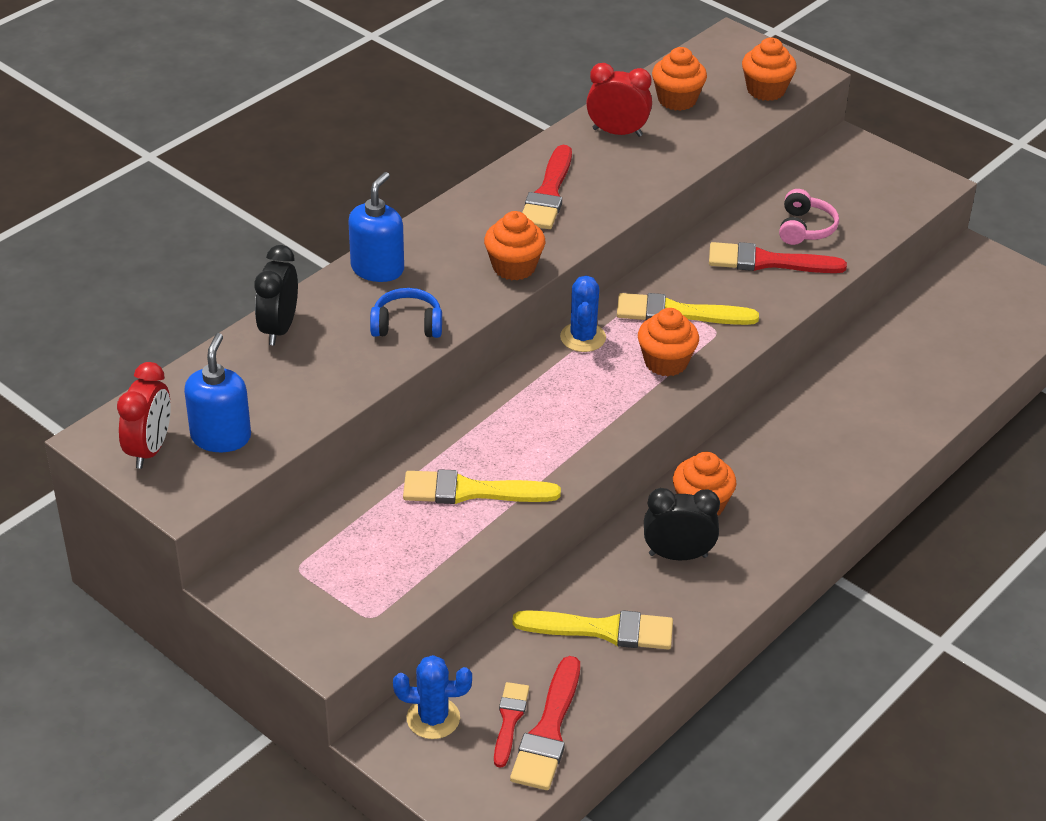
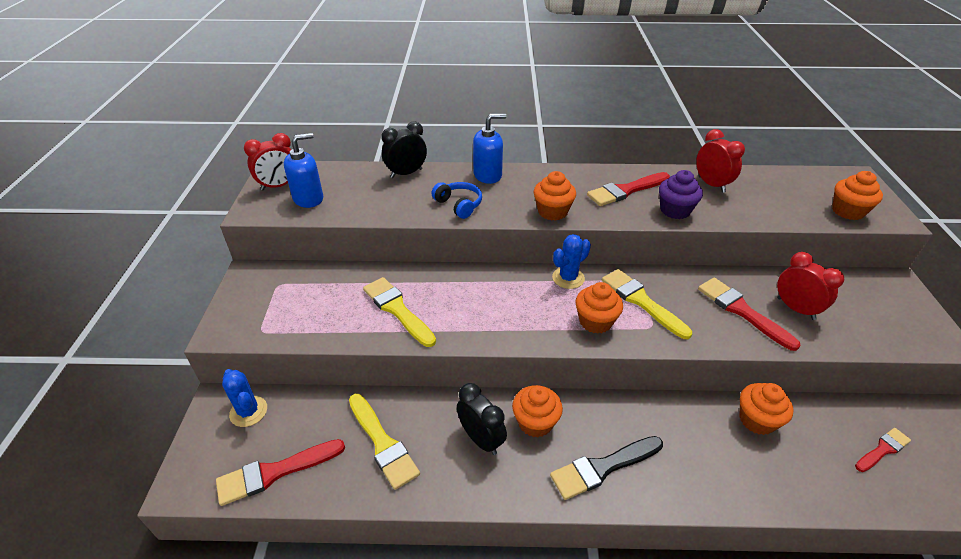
camera: 50 degrees right, 0 degrees up
(509, 720) = (271, 447): red brush -> red brush (882, 450)
(624, 187) = (675, 210): none -> purple cupcake
(677, 100) = (774, 188): orange cupcake -> orange cupcake (757, 420)
(798, 494) = (603, 468): none -> black brush
(804, 228) = (795, 308): pink headphones -> red clock

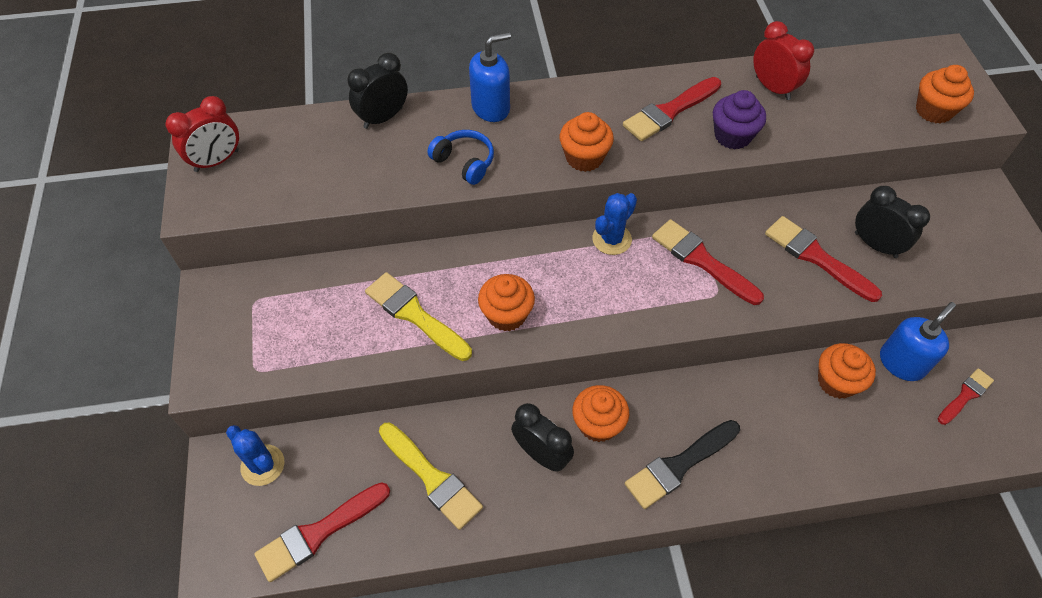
camera: 10 degrees left, 15 degrees up
(308, 198) = (264, 177): blue soap dispenser -> blue soap dispenser (901, 363)
(595, 321) = (652, 296): orange cupcake -> orange cupcake (506, 315)
(641, 301) = (702, 260): yellow brush -> red brush
(795, 308) = (875, 245): red clock -> black clock

